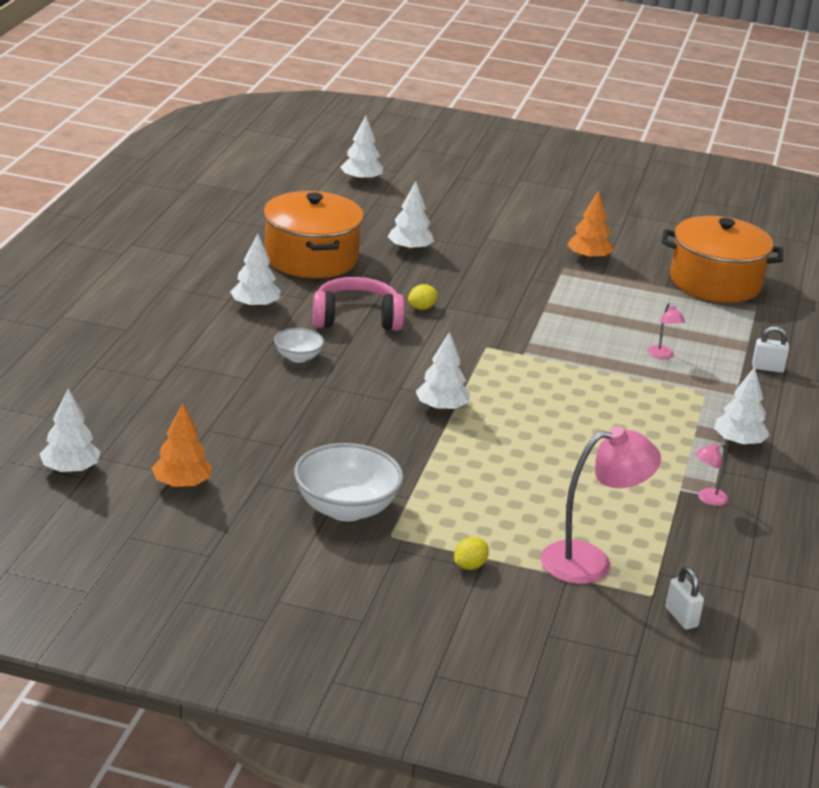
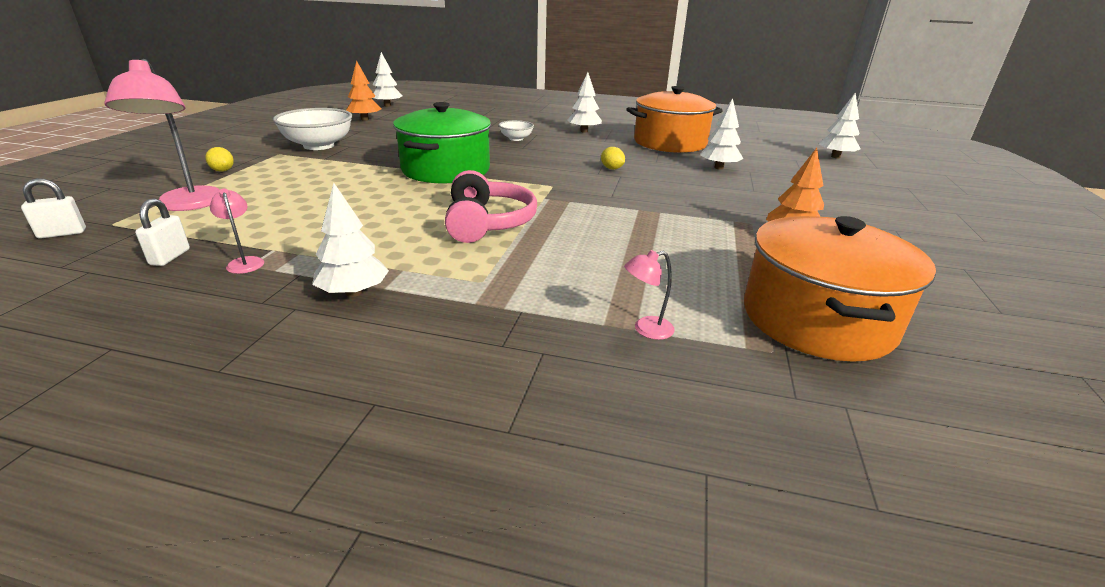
camera: 90 degrees right, 0 degrees up
(356, 319) = (580, 152): pink headphones -> pink headphones (487, 223)
(441, 408) = (446, 170): white tree -> green pot
(662, 355) = (566, 262): pink lamp -> pink lamp (646, 329)
(767, 368) = (557, 338): white padlock -> white padlock (170, 257)

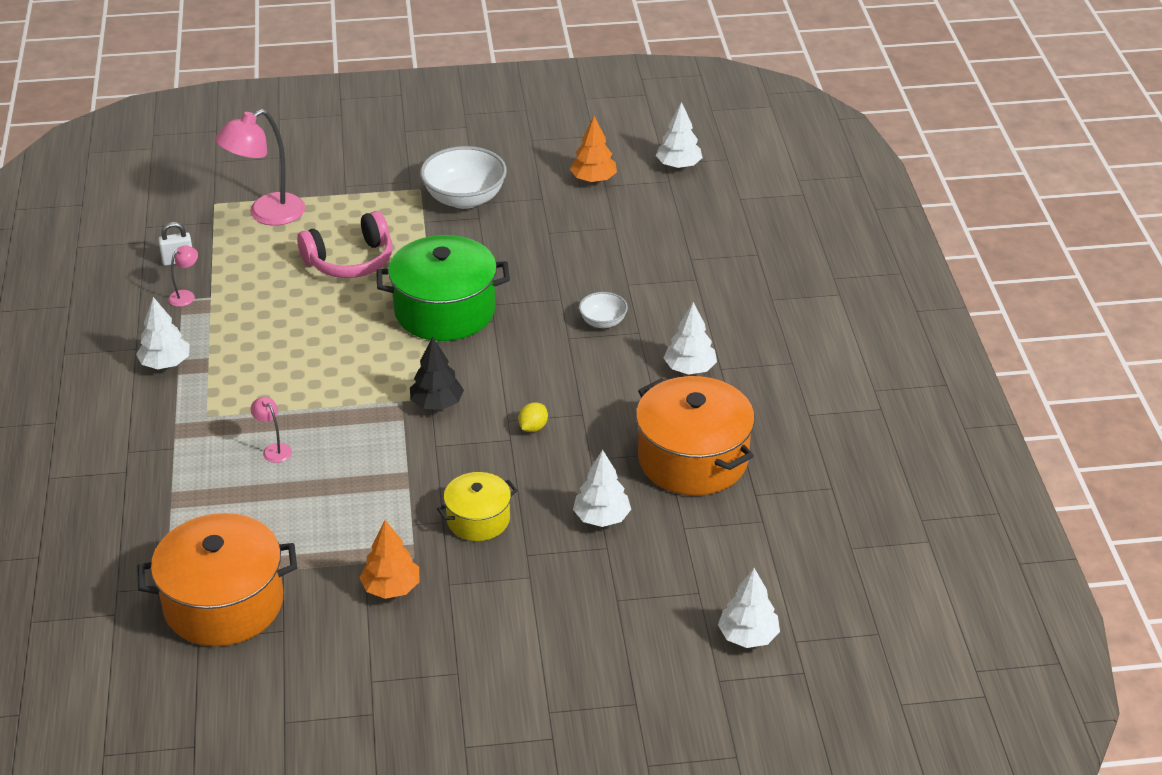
camera: 70 degrees right, 10 degrees up
(62, 233) = (189, 194): white padlock -> none
(223, 170) = (353, 185): yellow lemon -> none
(487, 223) = (318, 384): pink headphones -> pink headphones (350, 261)
(559, 188) = (436, 404): none -> black tree
(646, 329) = (172, 513): pink lamp -> pink lamp (274, 449)
(709, 197) = (478, 519): none -> yellow pot

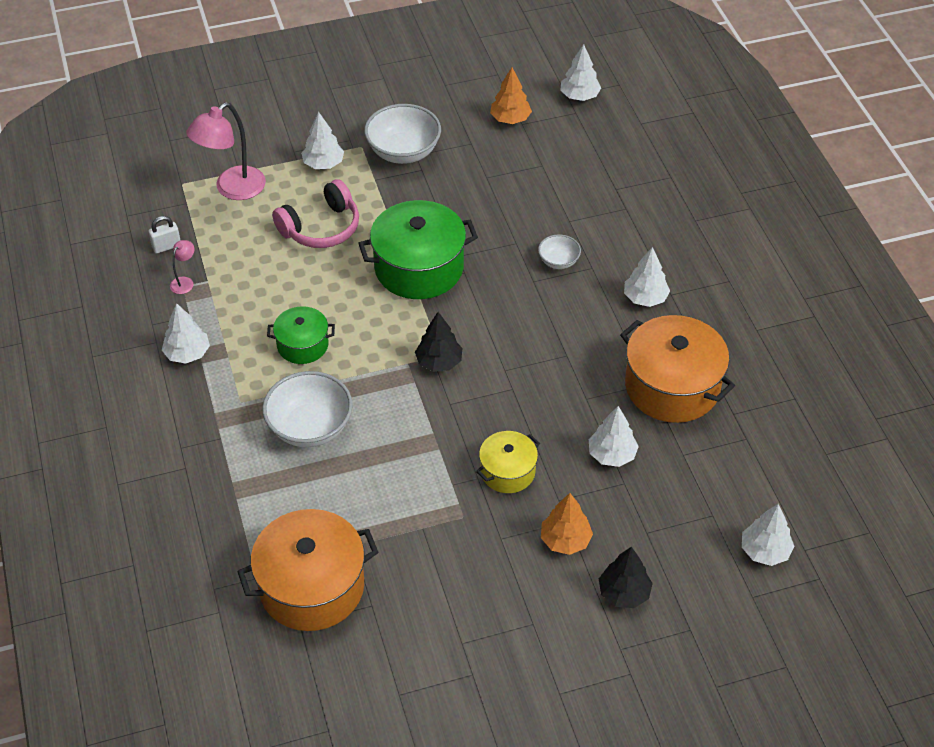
camera: 10 degrees left, 10 degrees up
(274, 449) = (310, 427): pink lamp -> white bowl
(292, 370) = (302, 345): none -> green pot
(373, 201) = (323, 164): none -> white tree
(391, 588) = (452, 549): orange tree -> orange tree (565, 540)
(533, 427) = (528, 374): yellow lemon -> none
(571, 656) = (624, 593): none -> black tree

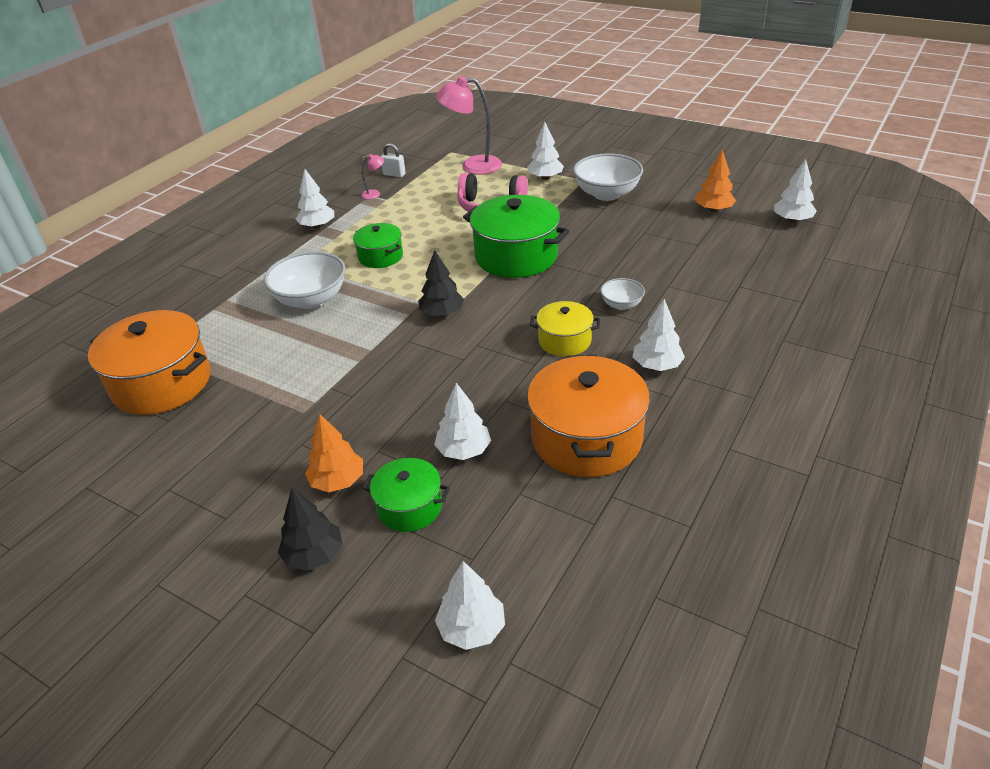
camera: 50 degrees right, 10 degrees down
(507, 471) = (376, 406): yellow pot -> yellow pot (564, 340)
(634, 517) = (409, 507): none -> green pot

